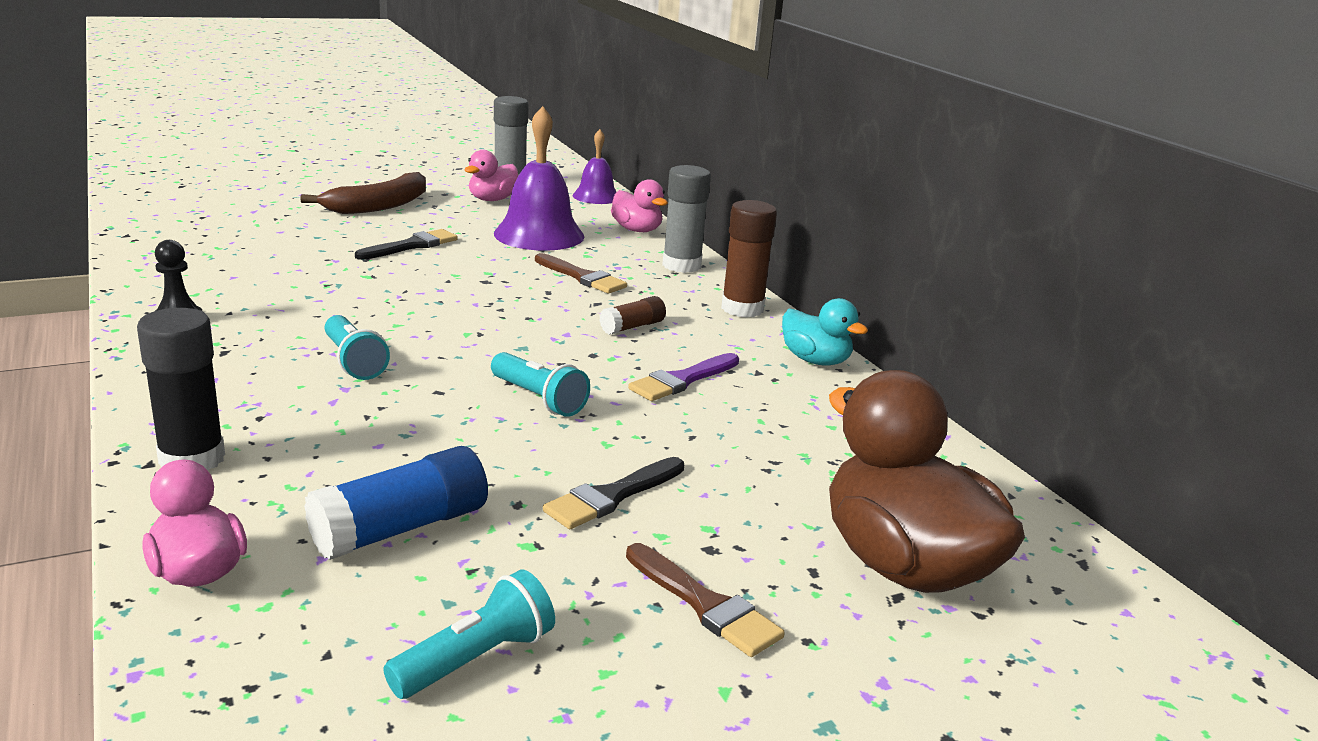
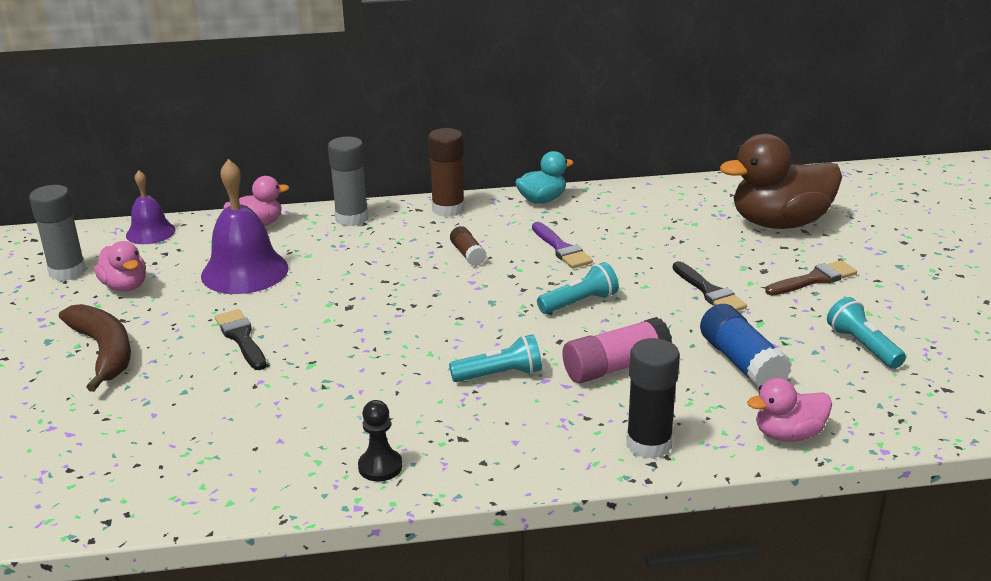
camera: 70 degrees left, 5 degrees up
(378, 430) = (615, 367): none -> pink glue stick
(582, 277) = (359, 262): brown brush -> none

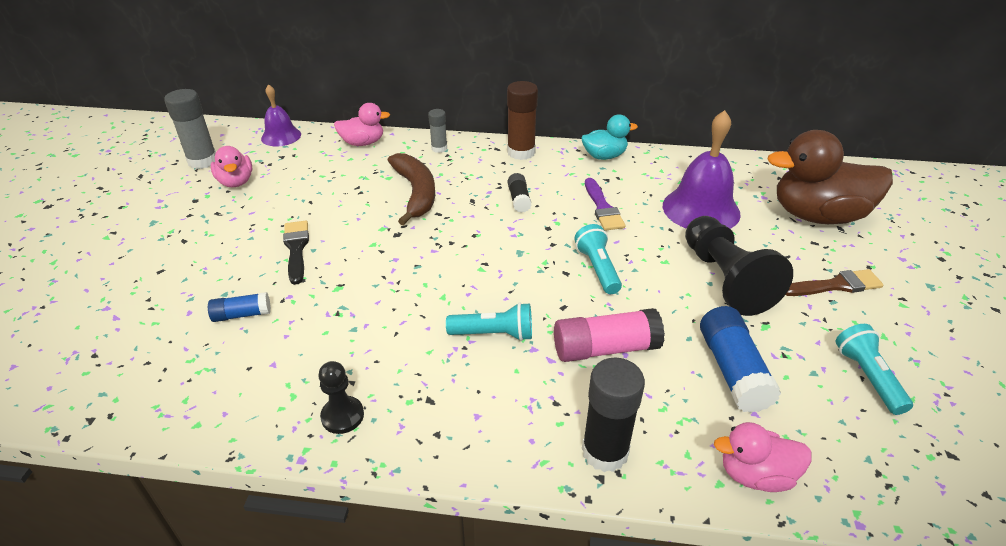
camera: 15 degrees right, 10 degrees up
(104, 351) = (187, 241): brown banana -> brown banana (416, 193)
(217, 406) = (242, 315): none -> blue glue stick
(245, 271) = (332, 184): purple bell -> purple bell (701, 209)
(352, 218) = (439, 148): grey glue stick -> grey glue stick, size x0.57
(468, 254) = (519, 199): brown glue stick -> black glue stick
(579, 303) = (597, 268): turquoise flashlight -> turquoise flashlight turned 90 degrees counterclockwise
(709, 291) = (725, 279): black brush -> black pawn

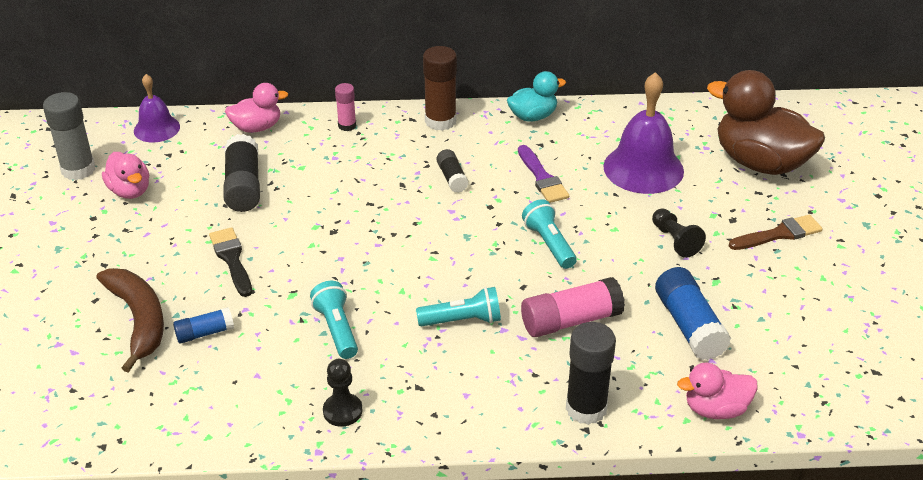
camera: 10 degrees left, 0 degrees up
(332, 188) = (243, 186): none -> black glue stick
(416, 193) = (338, 182): brown banana -> brown banana (139, 320)
(439, 148) = (347, 126): grey glue stick -> pink glue stick
(725, 279) = (675, 240): black pawn -> black pawn, size x0.52
(817, 216) = (760, 163): brown duck -> brown duck turned 45 degrees clockwise
(867, 377) = (808, 316): turquoise flashlight -> turquoise flashlight (337, 329)

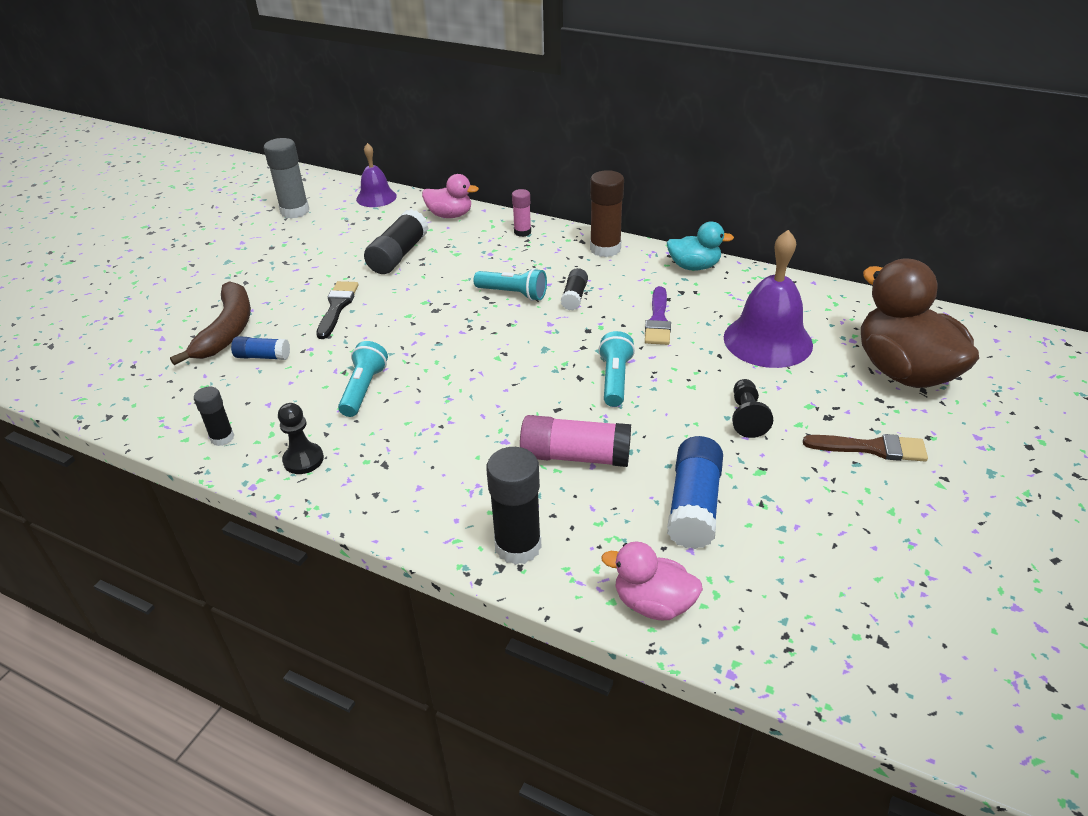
camera: 30 degrees right, 0 degrees up
(130, 191) = (314, 235): pink duck -> none
(244, 421) = (222, 438): none -> black glue stick
(462, 320) = (475, 420): turquoise flashlight -> turquoise flashlight (513, 294)

